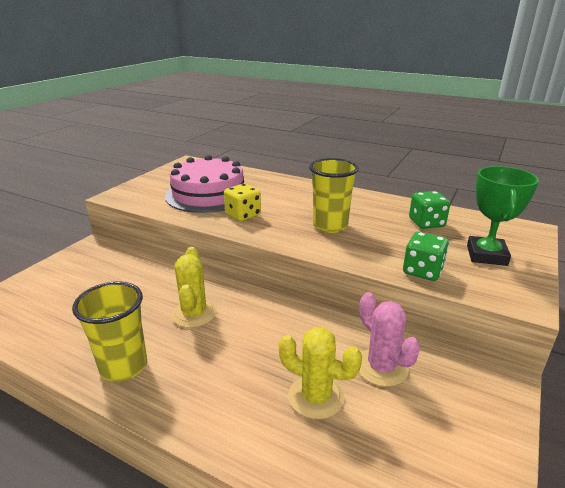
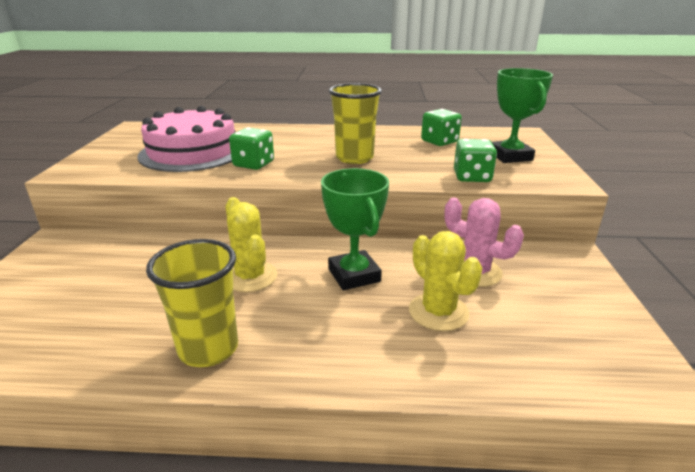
camera: 25 degrees left, 0 degrees up
(243, 215) = (253, 164): yellow dice -> green dice
(272, 337) = (354, 275): none -> green trophy
(316, 397) = (438, 312): yellow cactus -> yellow cactus turned 60 degrees clockwise

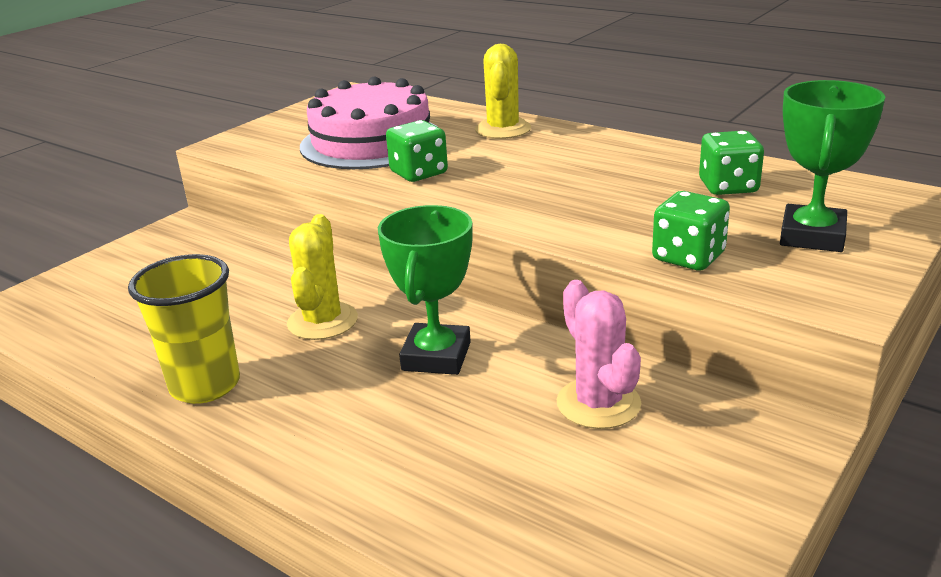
camera: 35 degrees right, 0 degrees up
(354, 158) = (558, 189): yellow cup -> none
(438, 312) = (481, 436): yellow cactus -> yellow cactus (503, 129)

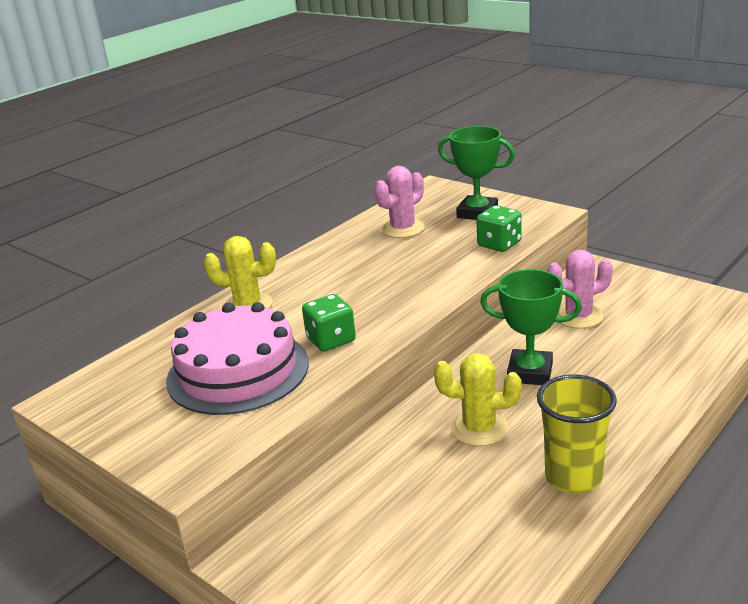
camera: 85 degrees left, 0 degrees up
(728, 187) = (403, 229): green dice -> pink cactus

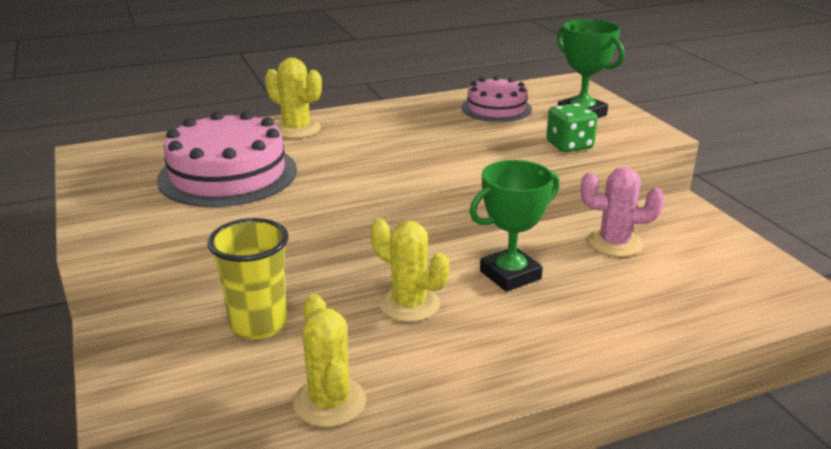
camera: 25 degrees right, 0 degrees up
(331, 340) = (326, 175): green dice -> none
(403, 229) = (496, 108): pink cactus -> pink cake
(505, 535) = (330, 402): none -> yellow cactus
(530, 372) = (510, 275): green trophy -> green trophy turned 75 degrees counterclockwise
(573, 477) = (446, 381): yellow cup -> yellow cup (258, 325)

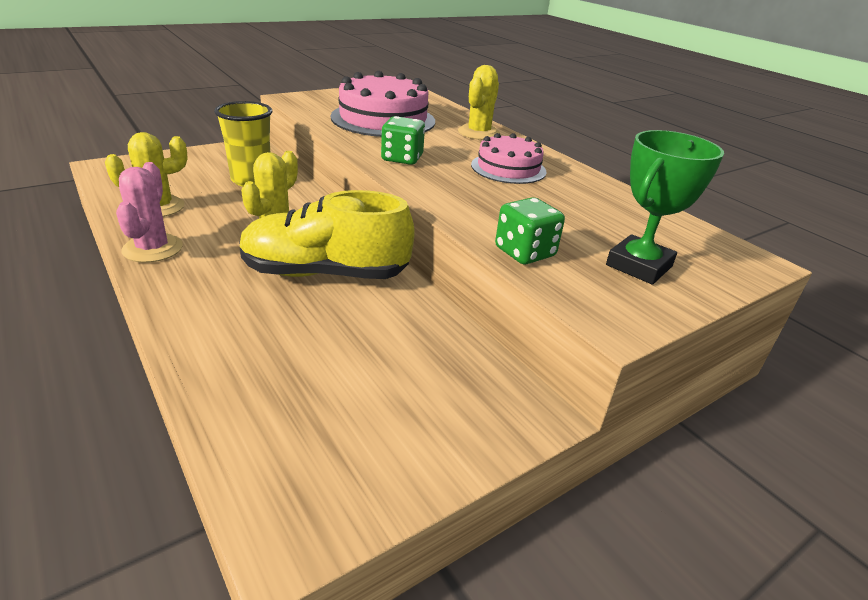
camera: 75 degrees right, 5 degrees up
(367, 173) = (402, 158): none -> green dice
(496, 108) = (605, 212): pink cake -> pink cake (508, 168)
(510, 275) = (325, 273): green trophy -> yellow shoe
(614, 243) = (405, 342): pink cactus -> pink cactus (153, 249)

